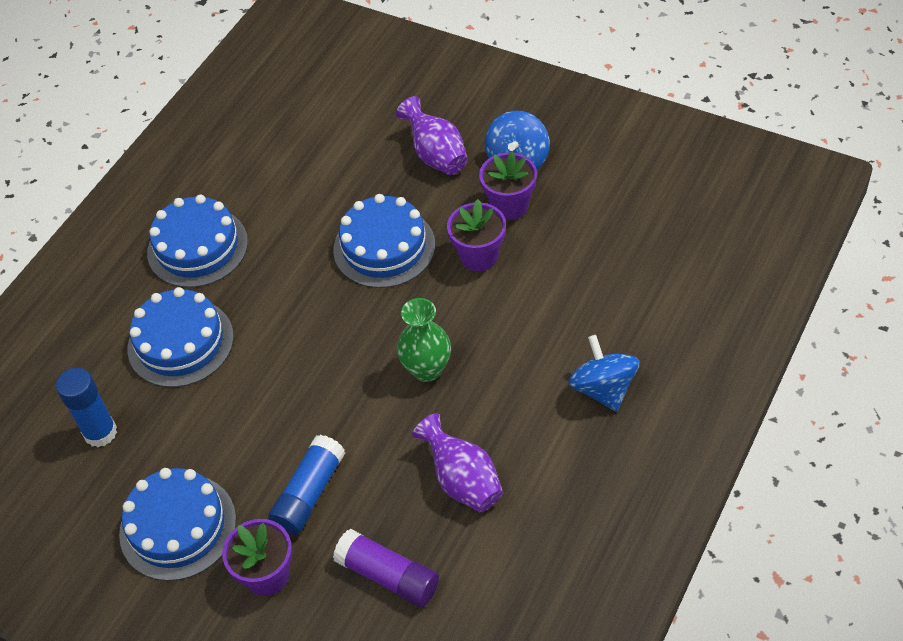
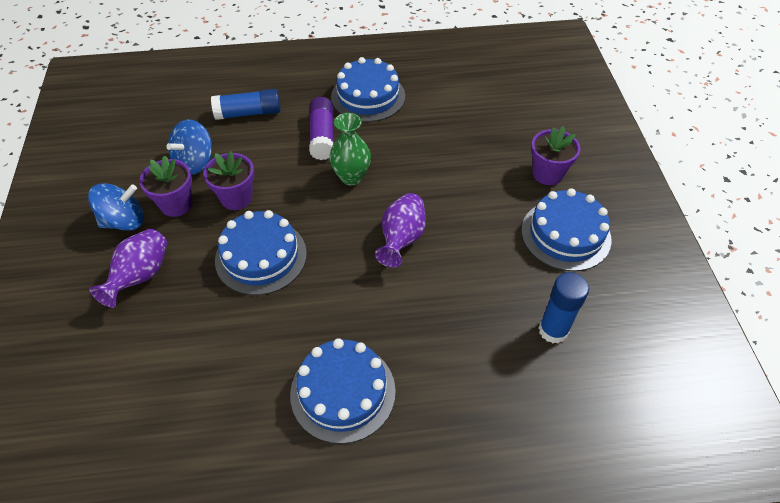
camera: 130 degrees left, 0 degrees up
(180, 342) = (441, 333): blue cake -> blue cake (368, 96)
(309, 493) = (483, 184): blue glue stick -> blue glue stick (249, 113)
(388, 576) = (496, 125): purple glue stick -> purple glue stick (322, 136)
(462, 480) = (414, 124): purple vase -> purple vase (401, 239)
(603, 389) = (306, 97): blue spinning top -> blue spinning top (195, 162)

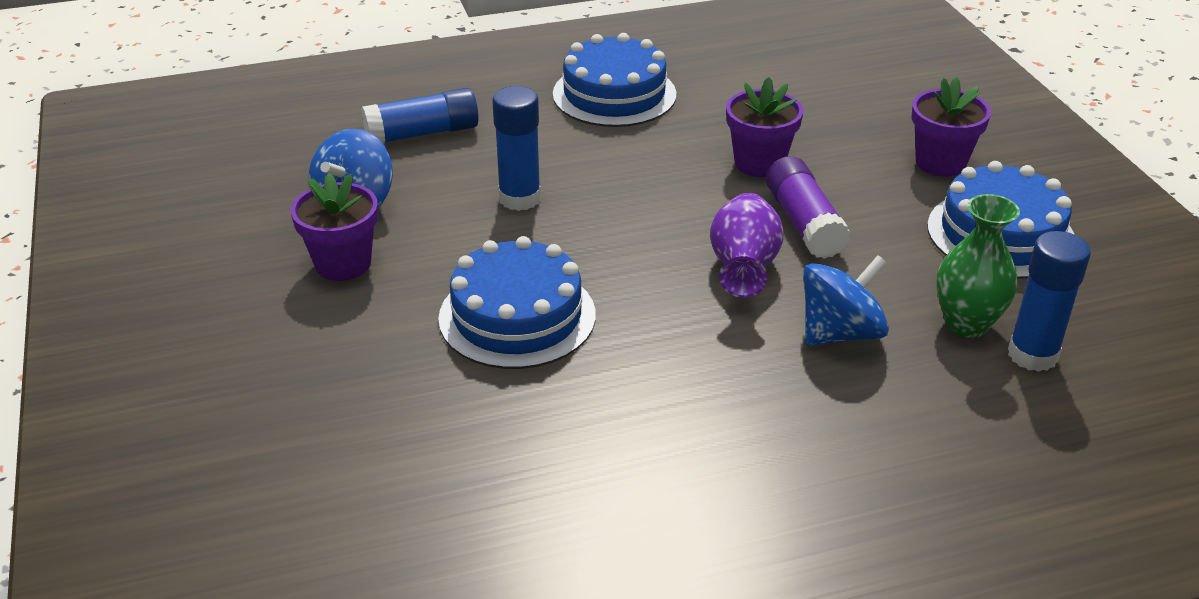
camera: 10 degrees left, 15 degrees down
(124, 221) = (259, 296): blue spinning top -> blue spinning top (840, 333)
(140, 276) = (316, 366): purple vase -> none
(236, 198) = (445, 244): purple flower pot -> purple flower pot (759, 163)
(289, 169) = (520, 198): none -> blue glue stick
(322, 136) = (559, 151): purple glue stick -> purple glue stick (804, 223)
(343, 392) = (727, 477): blue cake -> none
(351, 177) = (628, 198): green vase -> green vase (966, 324)

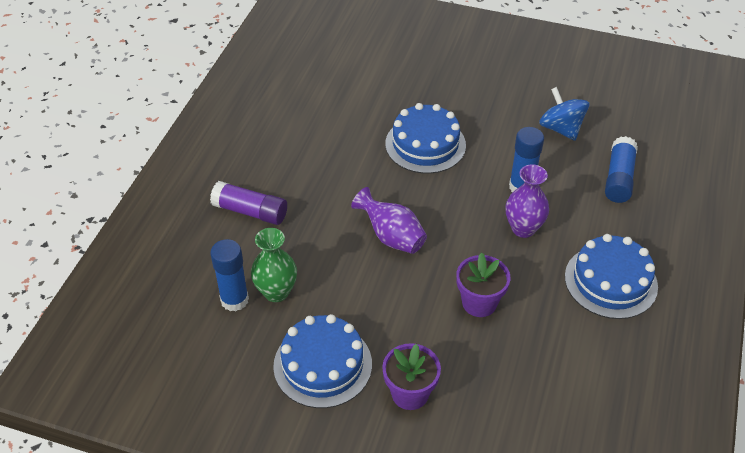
camera: 125 degrees right, 10 degrees up
(343, 264) = (512, 109): purple flower pot -> none
(599, 172) = (523, 228): none -> purple vase
(804, 223) = (407, 284): purple glue stick -> purple glue stick (250, 212)
(840, 333) = (315, 241): blue spinning top -> none

